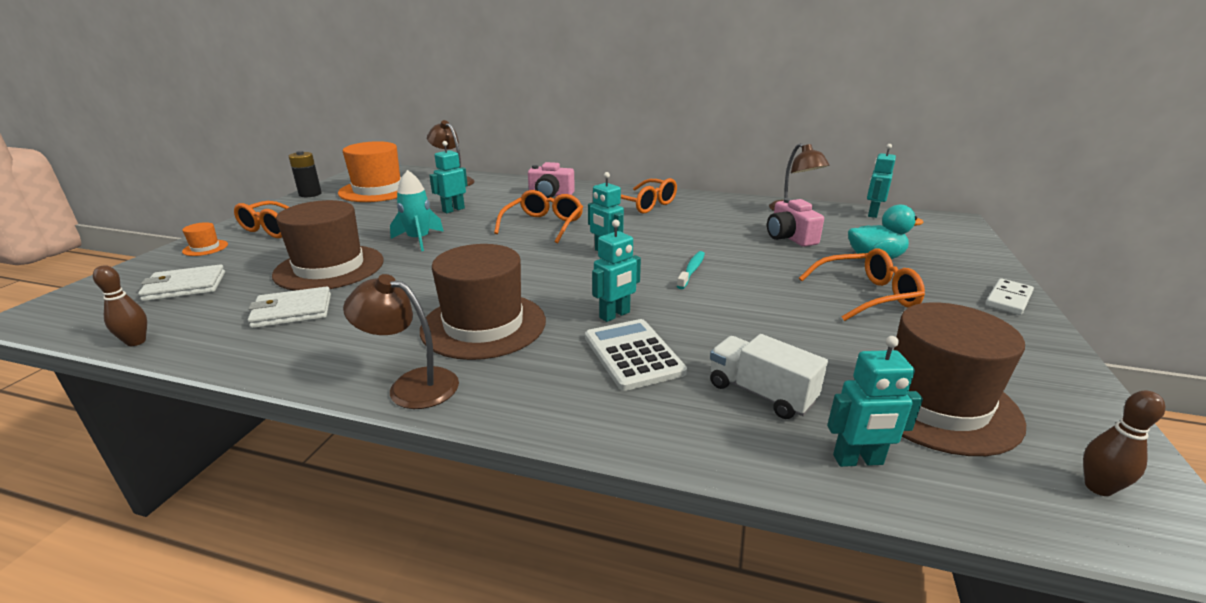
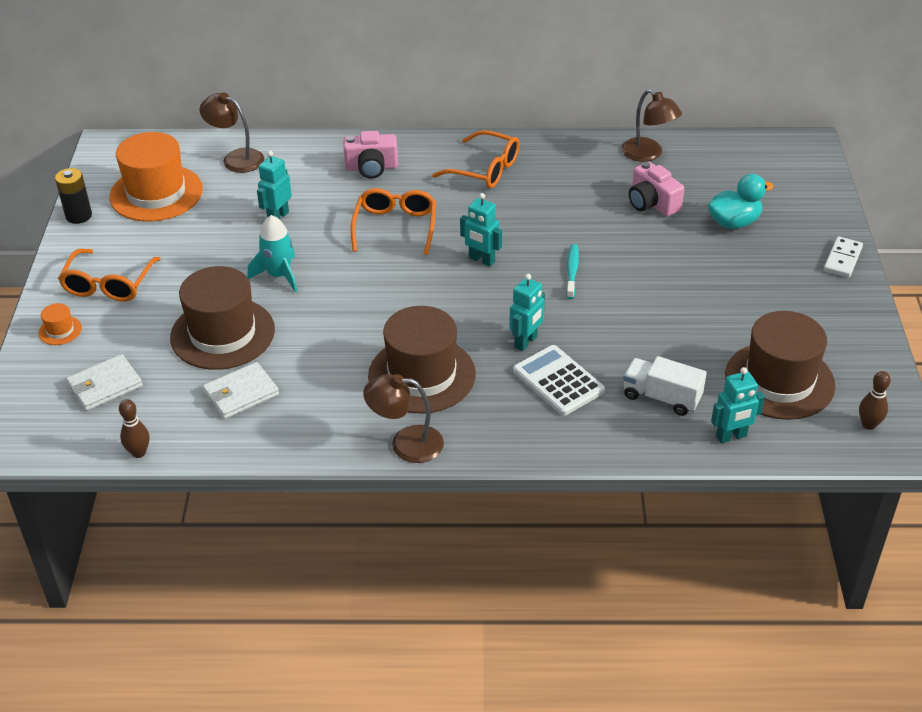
camera: 15 degrees left, 15 degrees up
(866, 295) = (729, 276): orange glasses -> none
(872, 214) = (728, 146): turquoise robot -> none

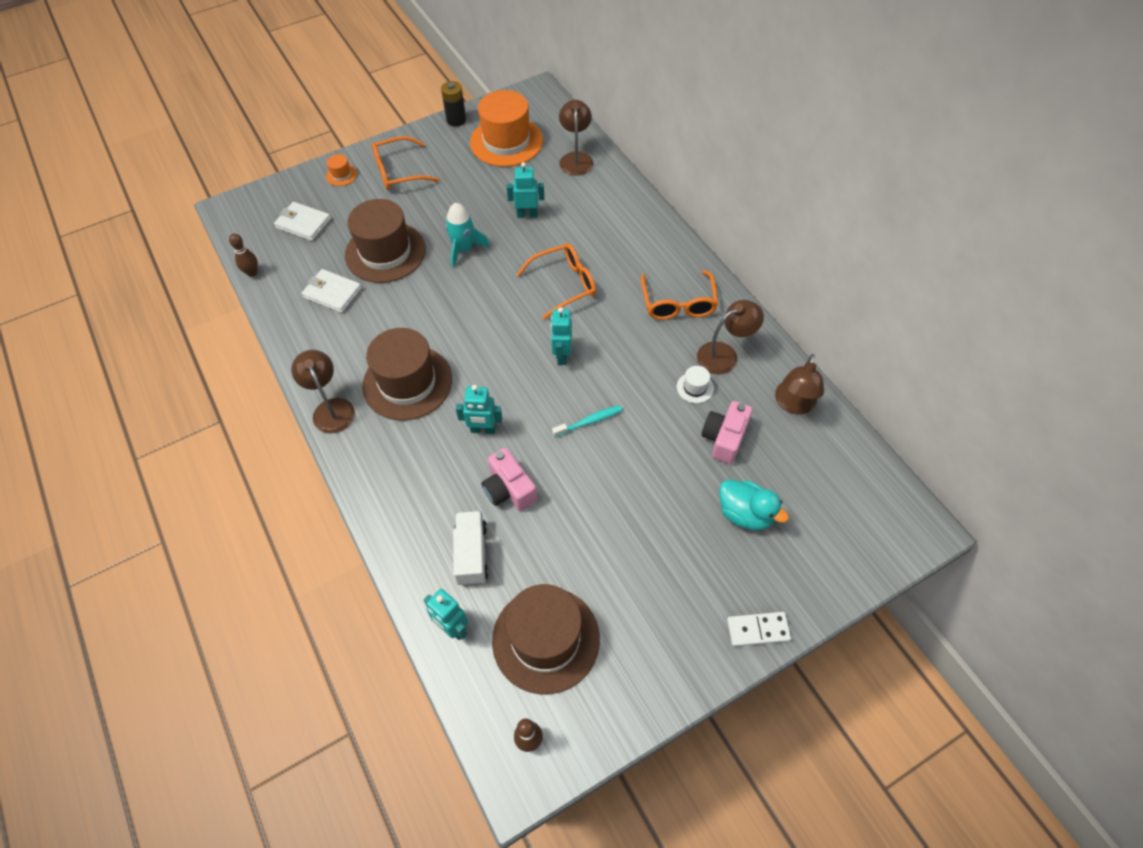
camera: 60 degrees right, 15 degrees up
(371, 167) = (624, 235): pink camera -> pink camera (509, 489)
(558, 381) = (450, 472): white calculator -> none
(565, 167) = (724, 354): none -> brown lamp
(586, 197) = (695, 387): none -> white hat

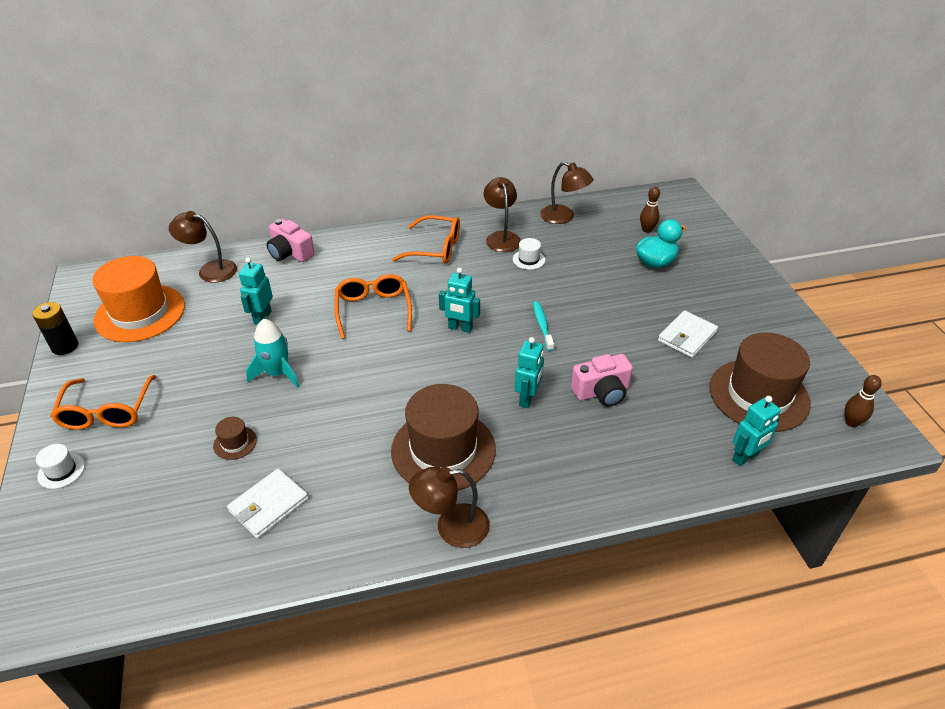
camera: 75 degrees left, 15 degrees down
(252, 273) = (171, 598): brown bowling pin -> brown bowling pin (647, 230)
(303, 223) = (120, 525): white wallet -> white wallet (687, 336)
(341, 175) = (61, 471): orange hat -> white hat
(385, 252) = (235, 443): brown hat -> brown hat, size x0.41
(472, 554) = (668, 430): white truck -> none
(724, 438) = (583, 256): pink camera -> pink camera (290, 253)
(758, 630) = (754, 279): white domino -> none

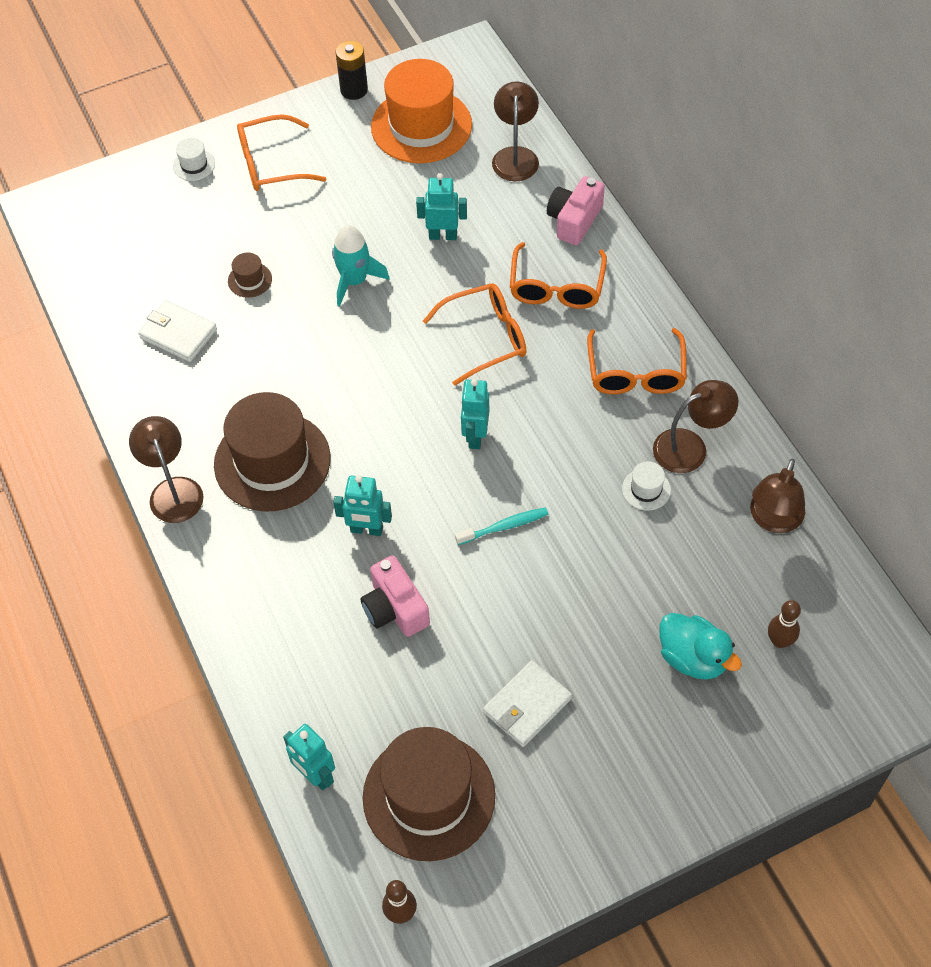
camera: 80 degrees right, 15 degrees up
(345, 270) = (556, 287): none -> orange glasses
(687, 336) = (527, 705): white wallet -> white wallet turned 75 degrees counterclockwise

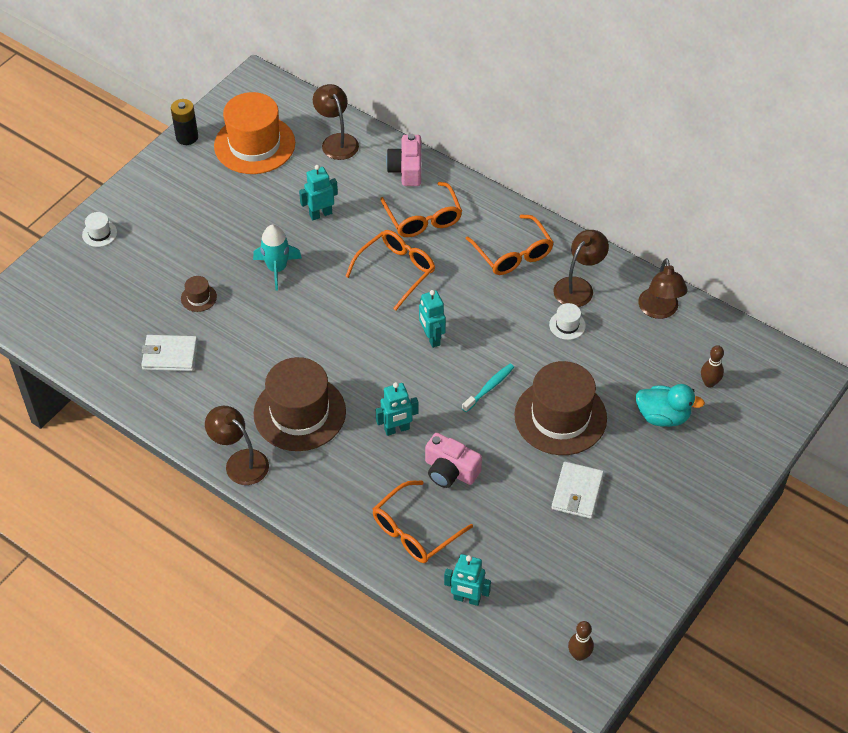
camera: 30 degrees left, 5 degrees down
(271, 164) = (159, 211): orange glasses -> orange glasses (415, 531)
(429, 796) = (550, 576): brown hat -> brown hat (560, 417)

